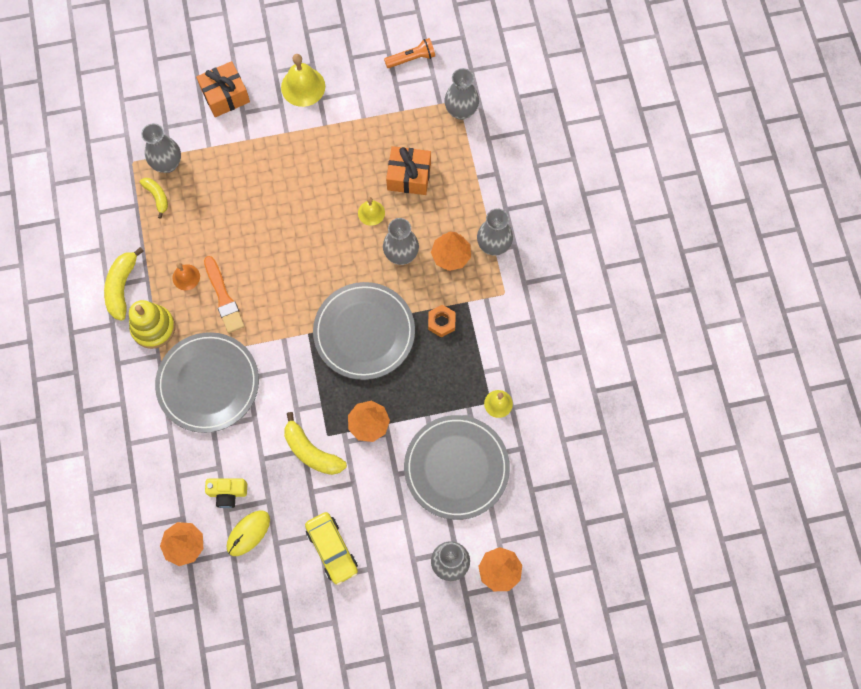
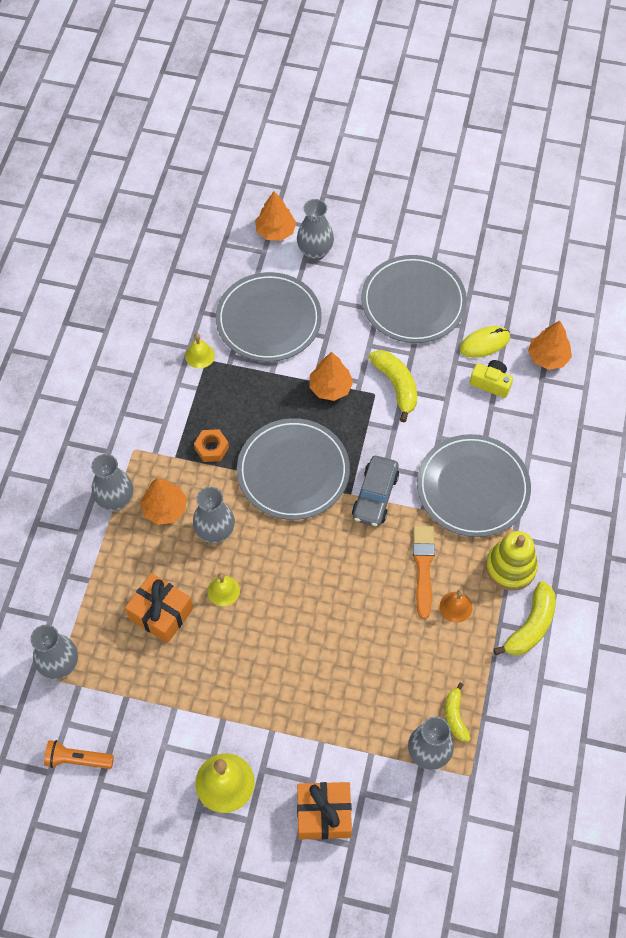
camera: 155 degrees left, 10 degrees down
(287, 340) = (375, 496): none -> grey car
(332, 549) = (413, 302): yellow car -> grey plate

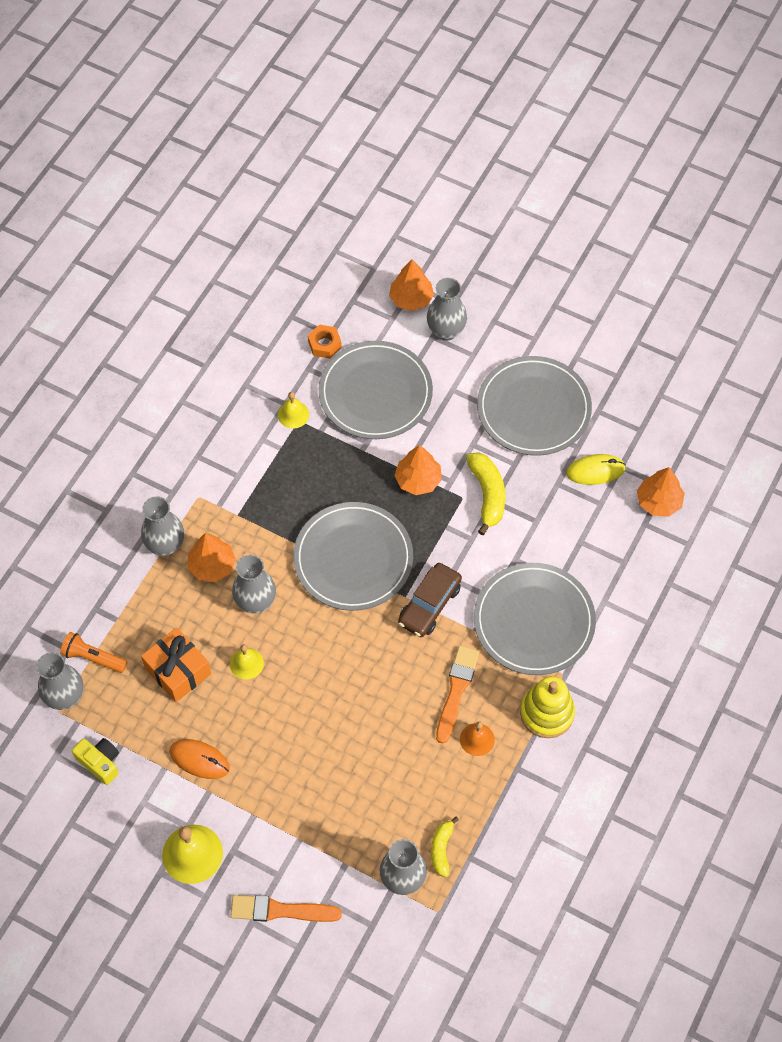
camera: 15 degrees right, 0 degrees up
(77, 759) = (56, 793): orange flashlight -> orange flashlight (93, 657)
(205, 691) = (199, 760): none -> orange mouse
(211, 448) = (277, 515): orange nut -> orange nut (324, 344)
(324, 814) = (280, 910): orange gift -> orange brush
(375, 496) = (429, 605): grey car -> brown car
(491, 383) = (588, 515): yellow camera -> yellow camera (100, 762)
(530, 626) = (548, 778): yellow banana -> none

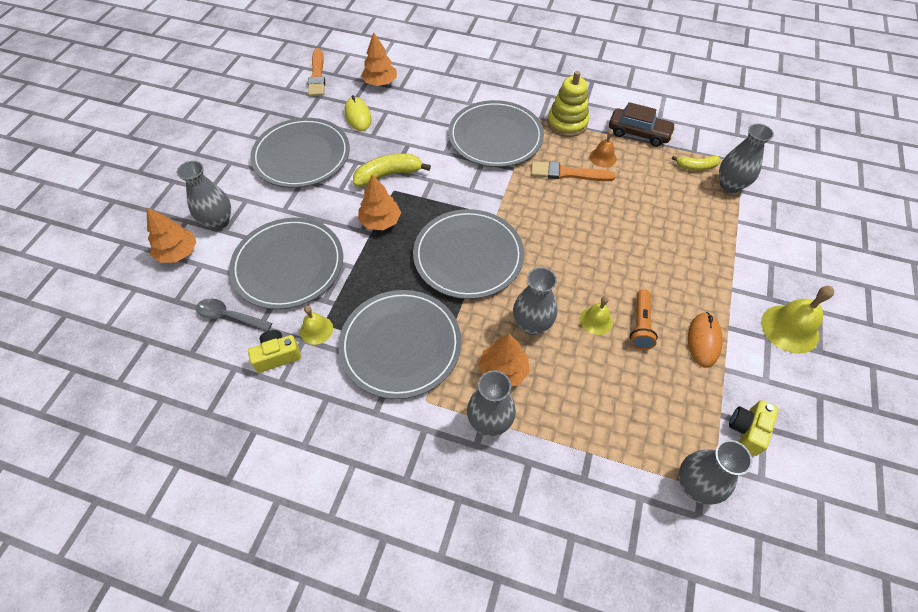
camera: 100 degrees left, 5 degrees down
(93, 657) = (640, 466): orange flashlight -> orange flashlight (640, 325)
(178, 671) = (624, 378): orange gift -> none
(260, 483) = (400, 345): none -> grey plate
(272, 382) = (277, 356): none -> yellow camera
(280, 910) = (798, 256): orange brush -> orange brush (317, 75)
(324, 344) = (229, 316): orange nut -> grey spoon
(429, 605) = (499, 198): brown car -> brown car (638, 133)

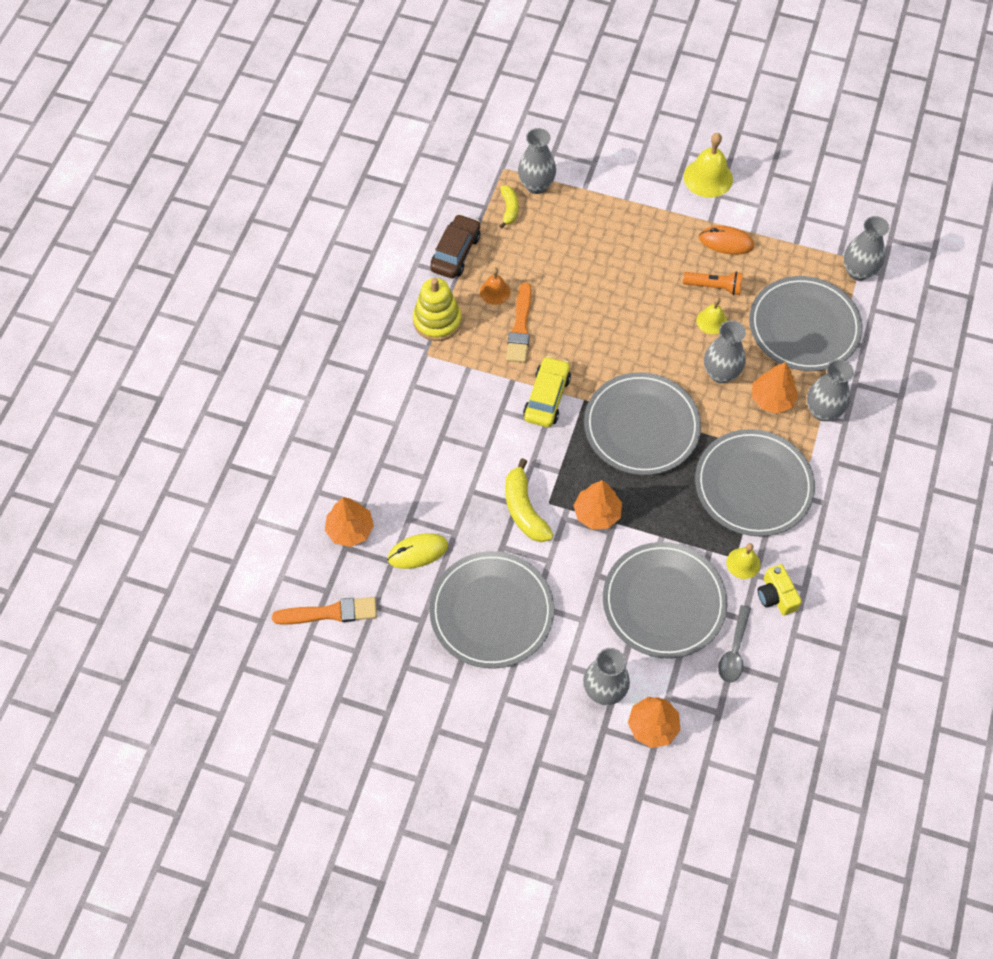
camera: 90 degrees left, 5 degrees up
(495, 137) = (460, 396): grey plate -> grey plate (804, 326)
(496, 190) = (546, 397): none -> yellow car
(747, 430) = (807, 228): yellow camera -> none

